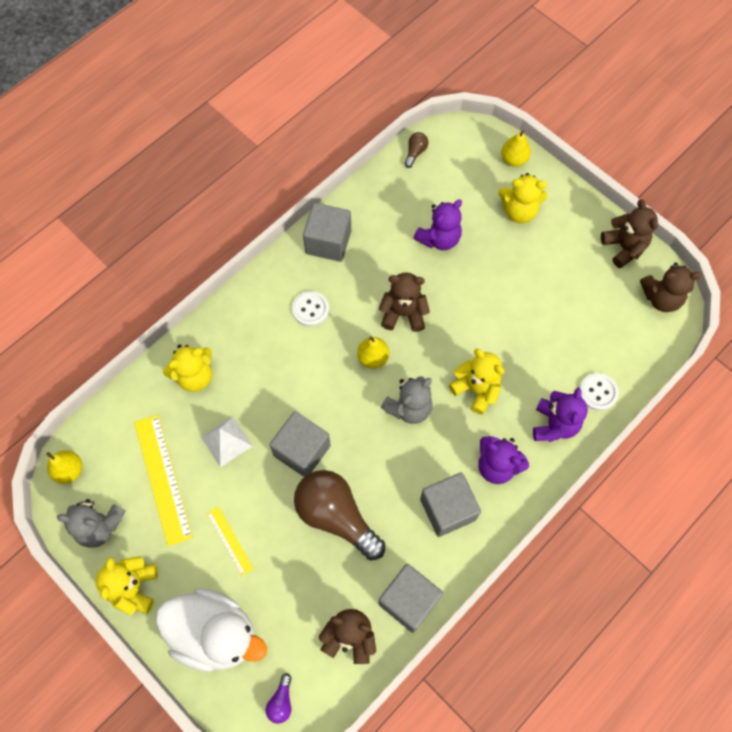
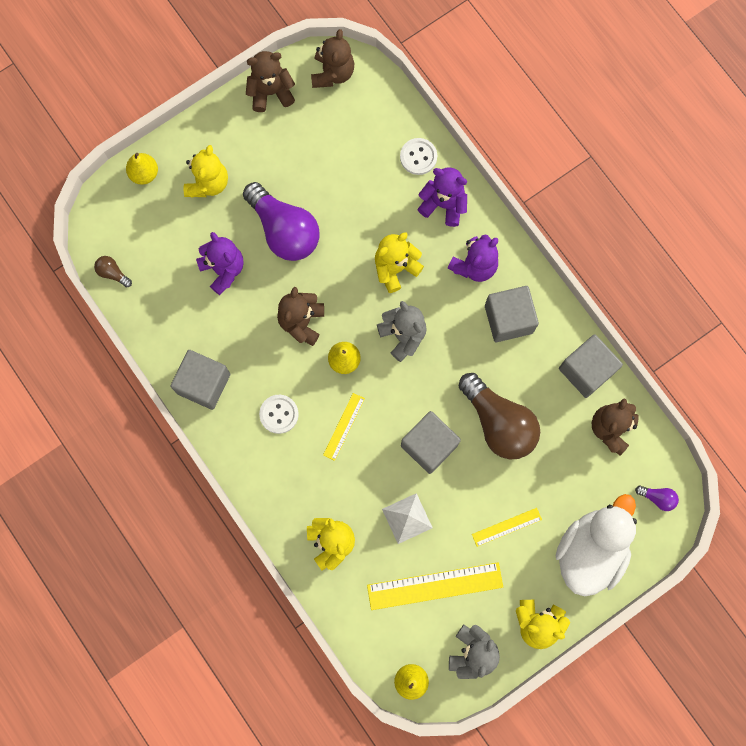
camera: 80 degrees left, 10 degrees up
(308, 368) = (344, 426): none -> yellow ruler
(336, 516) = (499, 423): brown light bulb -> brown light bulb turned 90 degrees counterclockwise
(489, 283) = (284, 230): none -> purple light bulb

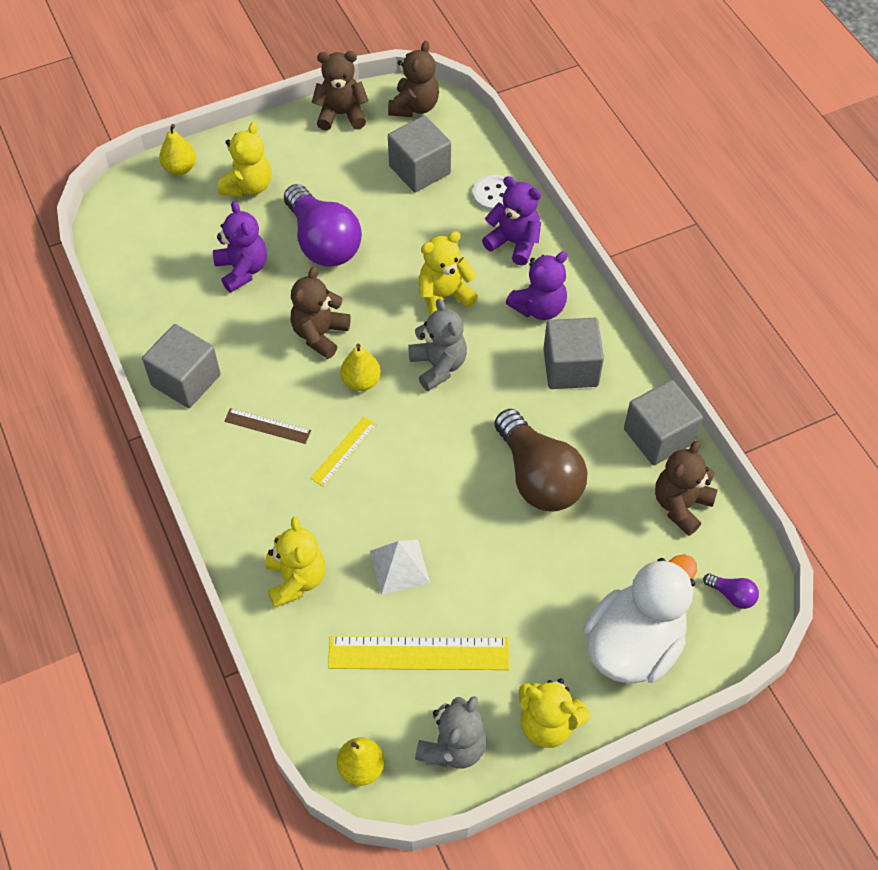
camera: 10 degrees right, 20 degrees down
(113, 273) = (115, 255): brown light bulb -> none
(279, 414) = (267, 426): white button -> brown ruler
(429, 445) = (445, 488): grey cube -> grey cube (419, 170)
(506, 527) = (527, 597): yellow ruler -> none

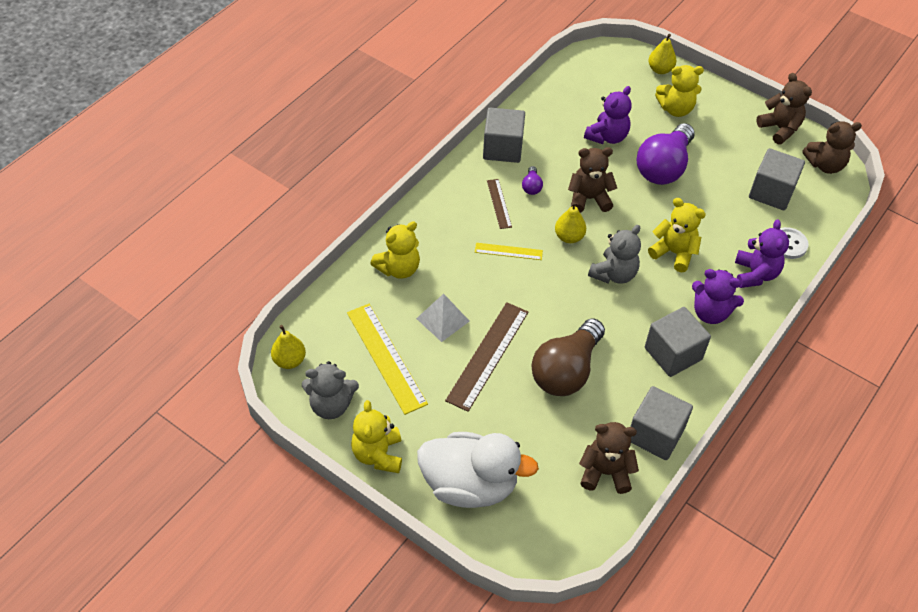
camera: 60 degrees right, 5 degrees down
(475, 544) = (488, 355): none -> brown ruler
(732, 595) = (551, 536): purple light bulb -> purple light bulb (531, 186)

